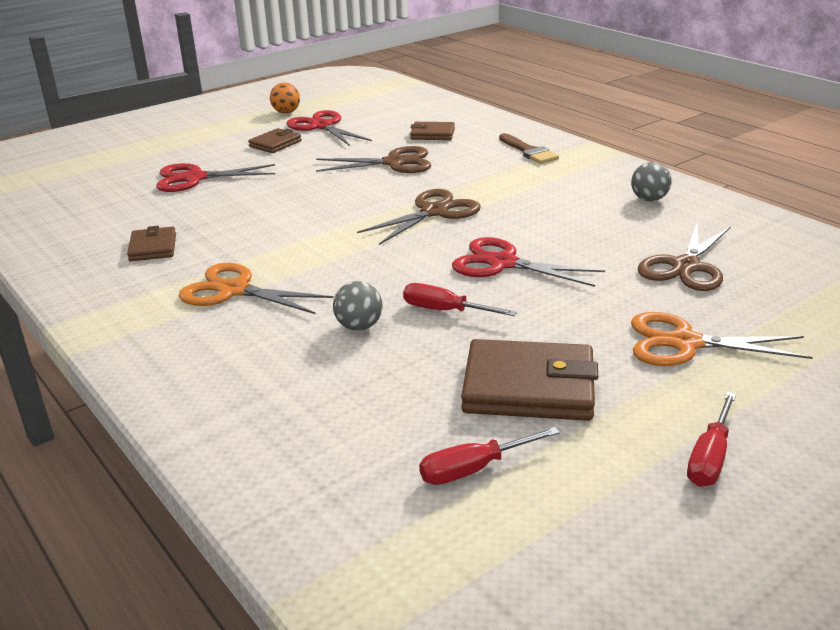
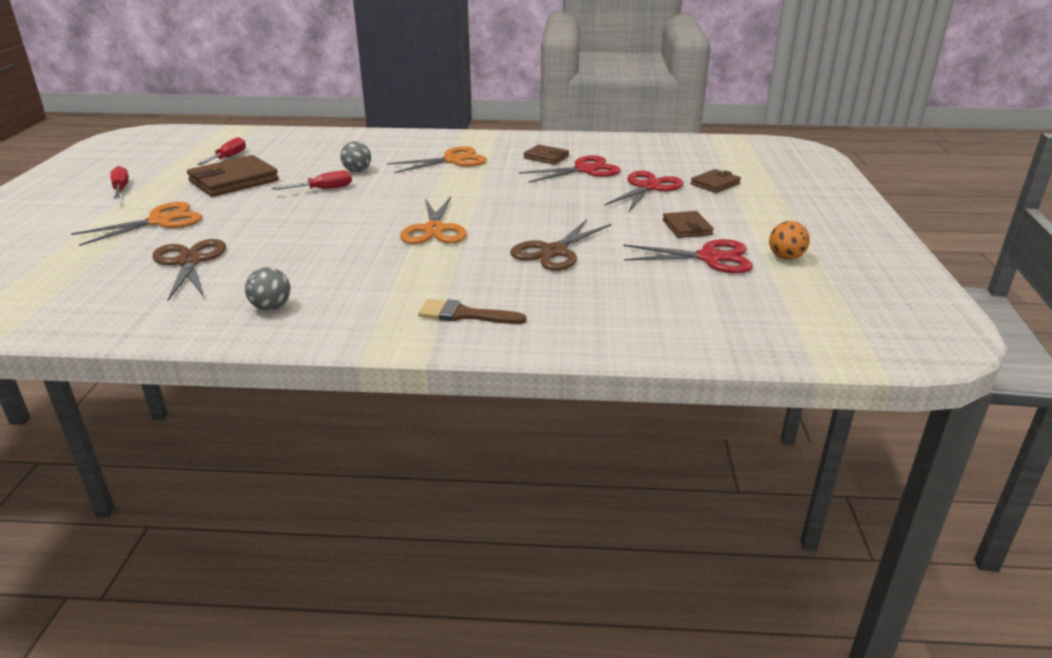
camera: 130 degrees right, 0 degrees up
(432, 134) = (597, 294): brown wallet -> brown wallet (715, 184)
(434, 212) = (434, 230): brown scissors -> orange scissors
(503, 263) = (327, 219): red scissors -> red scissors (585, 170)

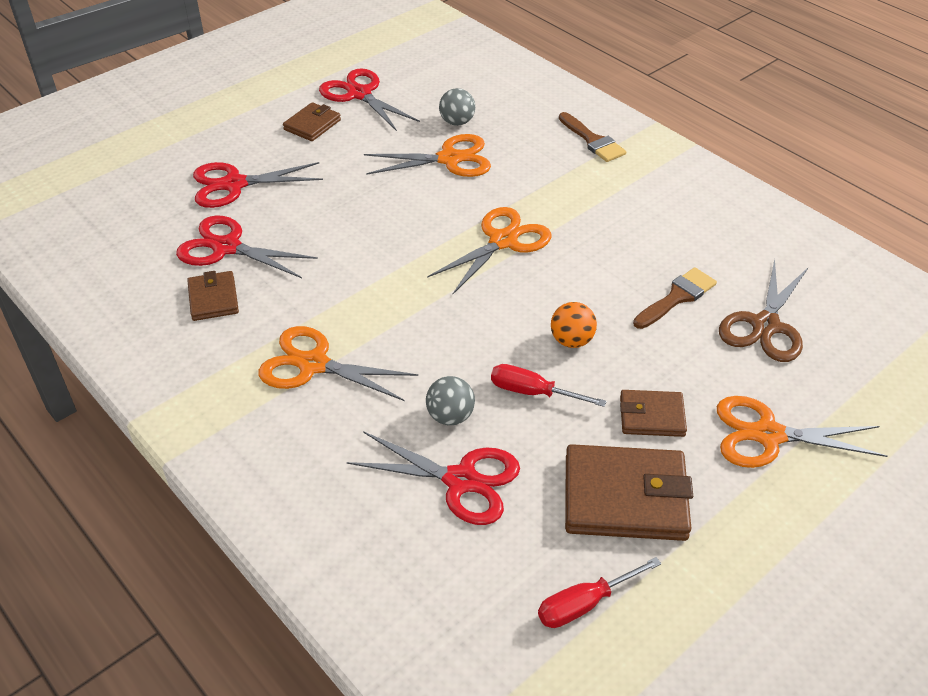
camera: 135 degrees left, 15 degrees up
(121, 188) = (795, 585): red screwdriver -> none
(271, 251) = (677, 297): none -> brown brush
(271, 307) = (724, 221): grey ball -> grey ball (457, 122)
(324, 161) = (461, 480): none -> red scissors
(553, 252) = (449, 159): brown scissors -> orange scissors
(715, 184) = (176, 154): brown wallet -> brown wallet (651, 416)
(785, 257) = (314, 68): orange ball -> orange ball (571, 341)

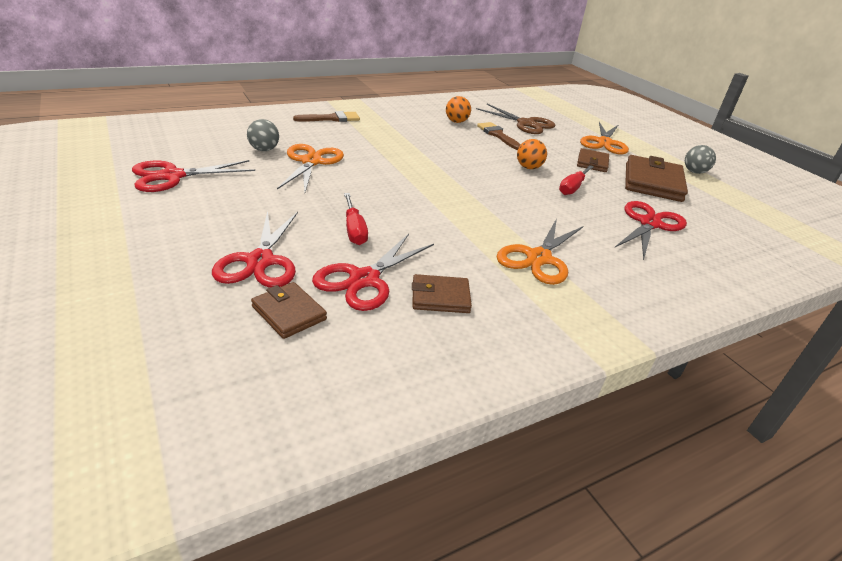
camera: 80 degrees left, 10 degrees down
(312, 125) = (198, 205): brown wallet -> brown wallet (289, 313)
(450, 416) = (594, 216): grey ball -> grey ball (694, 172)
(503, 241) = (423, 165): orange scissors -> none
(583, 604) = (729, 209): red screwdriver -> red screwdriver (354, 230)
(693, 248) = (456, 122): none -> orange ball

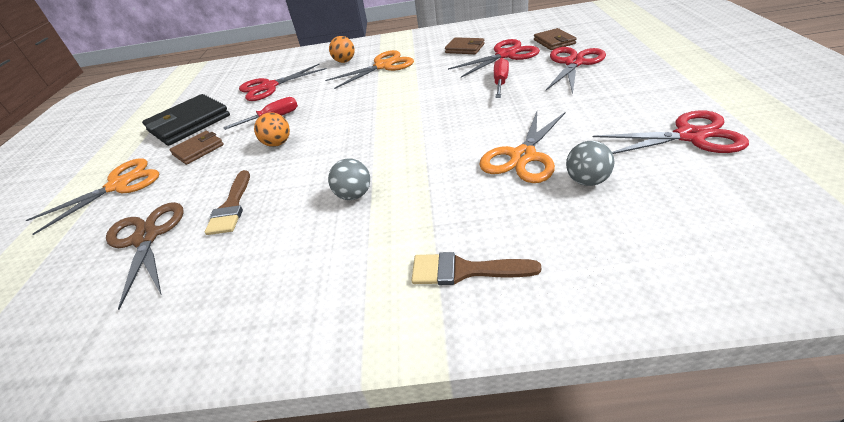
camera: 145 degrees left, 5 degrees up
(456, 122) = (249, 249): orange ball -> orange ball (345, 61)
(652, 182) = (189, 123): brown wallet -> black wallet
(694, 172) = (122, 136): grey ball -> grey ball (354, 195)

